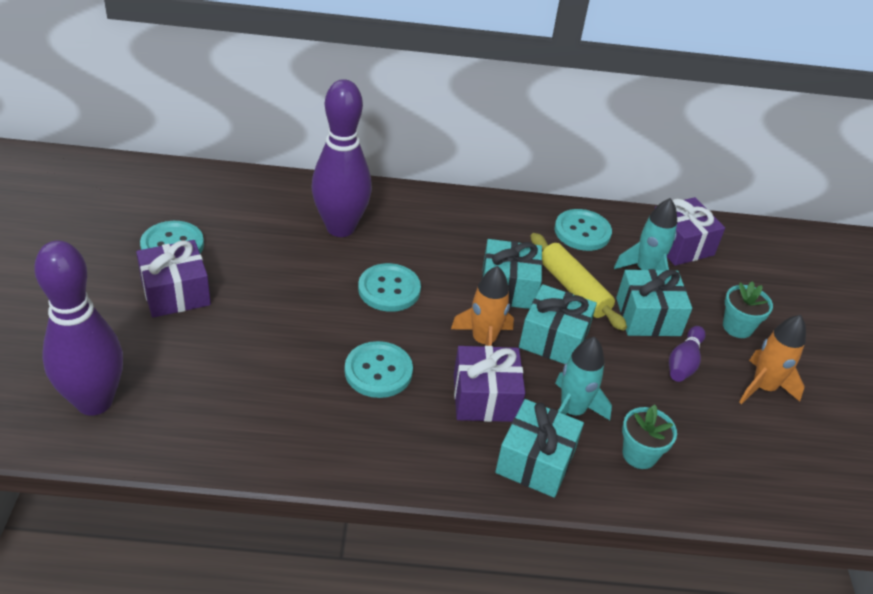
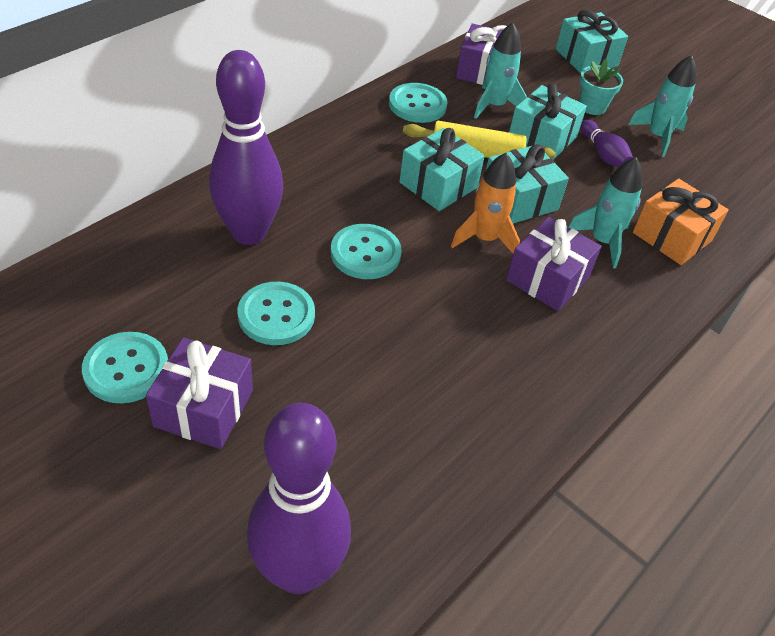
camera: 50 degrees left, 5 degrees up
(378, 371) = (459, 324): turquoise button -> turquoise button (276, 315)
(535, 461) = (636, 295): turquoise gift -> turquoise gift (586, 58)
(639, 454) = (672, 236): turquoise flower pot -> orange gift
(763, 387) = (658, 136): orange rocket -> turquoise rocket

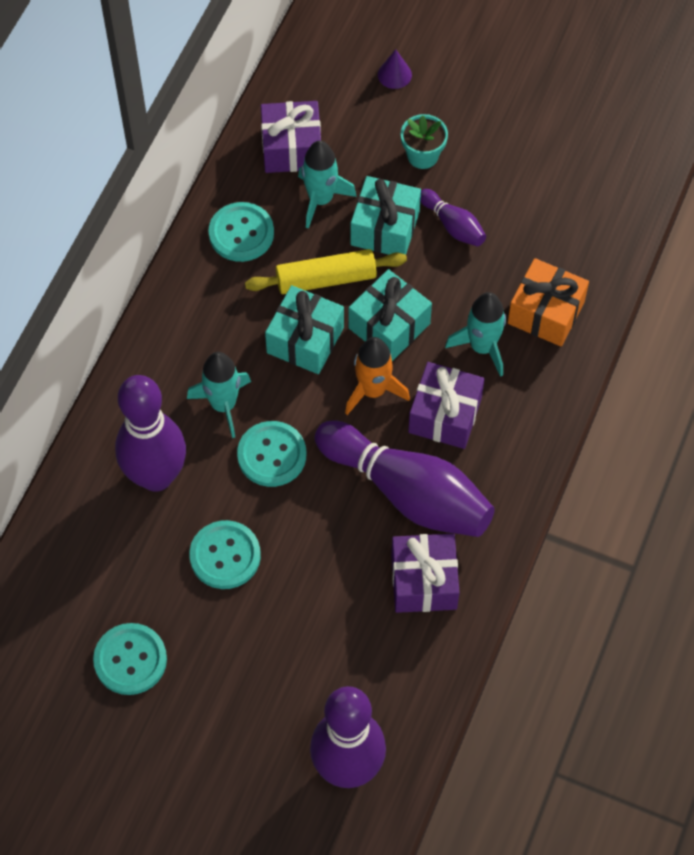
camera: 15 degrees left, 15 degrees up
(204, 408) = (212, 668): purple gift -> purple gift (424, 581)
(485, 327) = (407, 492): none -> purple bowling pin
(586, 58) = (394, 74): turquoise gift -> purple cone
(658, 136) = (501, 174): turquoise rocket -> turquoise rocket (223, 405)

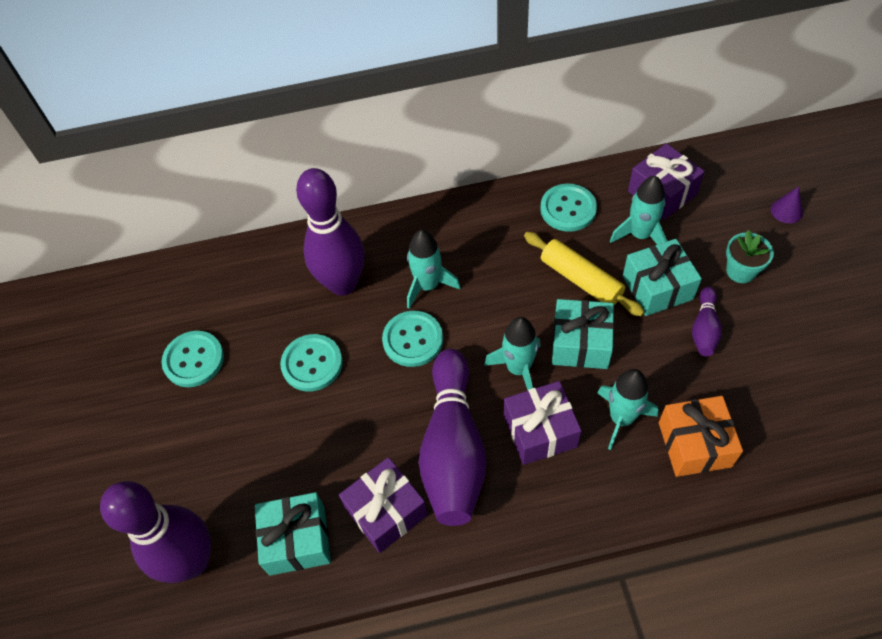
camera: 60 degrees right, 5 degrees down
(305, 340) = (521, 299): turquoise gift -> turquoise gift (297, 540)
(373, 390) = (518, 369): orange rocket -> turquoise rocket

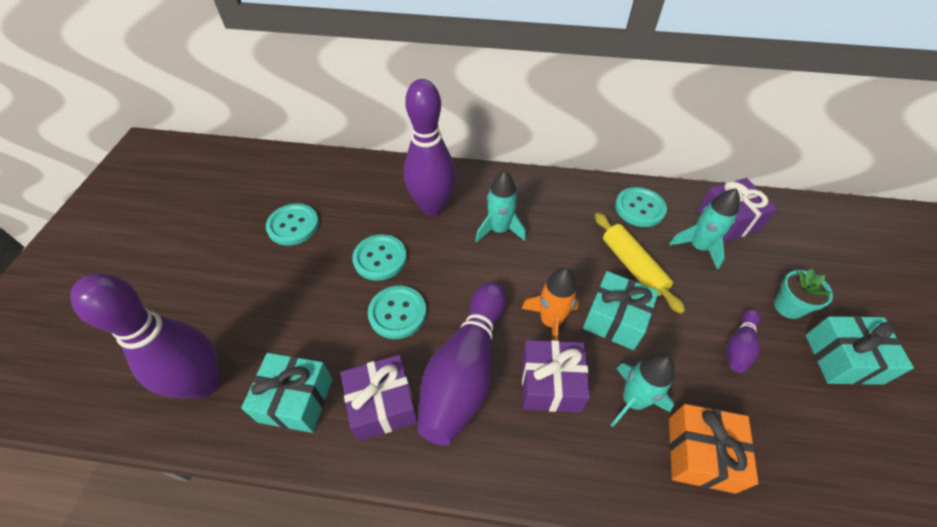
camera: 15 degrees right, 5 degrees down
(413, 340) = (469, 267): turquoise button -> turquoise button (397, 313)
(518, 369) = (550, 321): turquoise rocket -> orange rocket
(657, 288) = (702, 295): turquoise gift -> turquoise gift (843, 359)
(786, 210) = (846, 269): purple cone -> none

